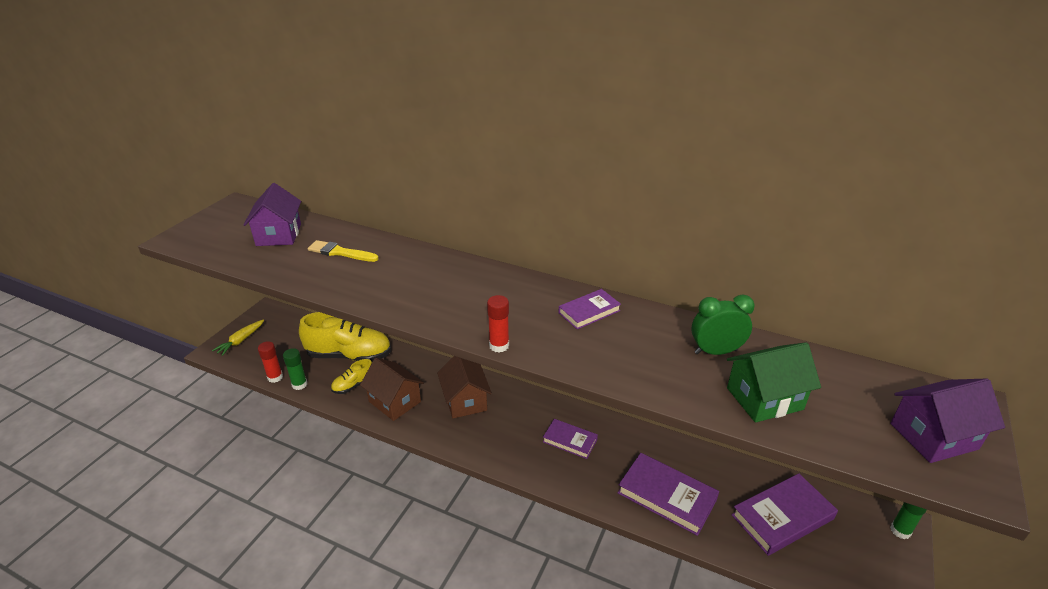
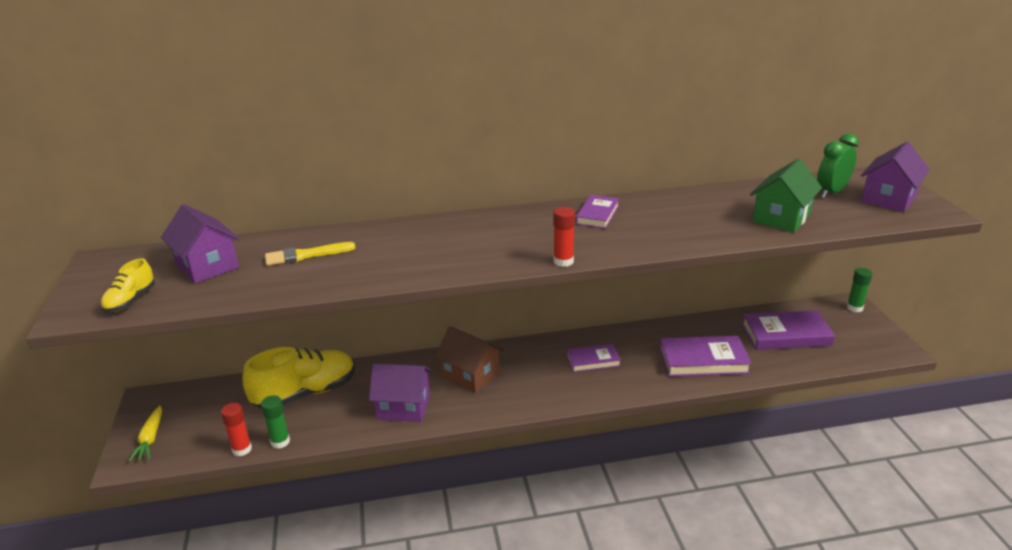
camera: 35 degrees left, 5 degrees down
(354, 385) = (343, 415): yellow shoe -> yellow shoe (130, 301)
(394, 401) = (403, 407): brown house -> purple house
(715, 351) = (716, 205): green clock -> green clock (831, 192)
(782, 517) = (786, 335): purple book -> purple book turned 60 degrees clockwise

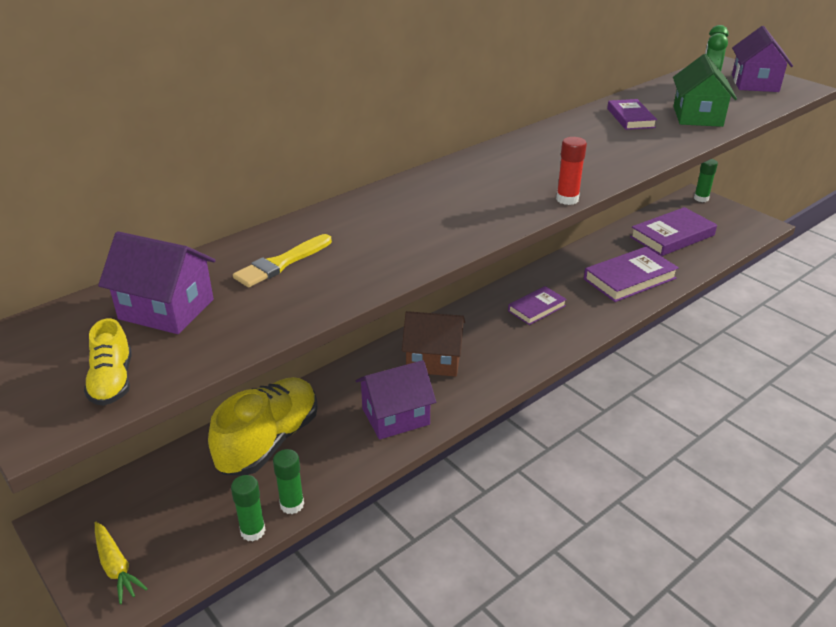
camera: 30 degrees left, 5 degrees up
(242, 449) = (253, 531): red glue stick -> green glue stick
(597, 215) = (540, 147): purple book -> purple book (630, 118)

